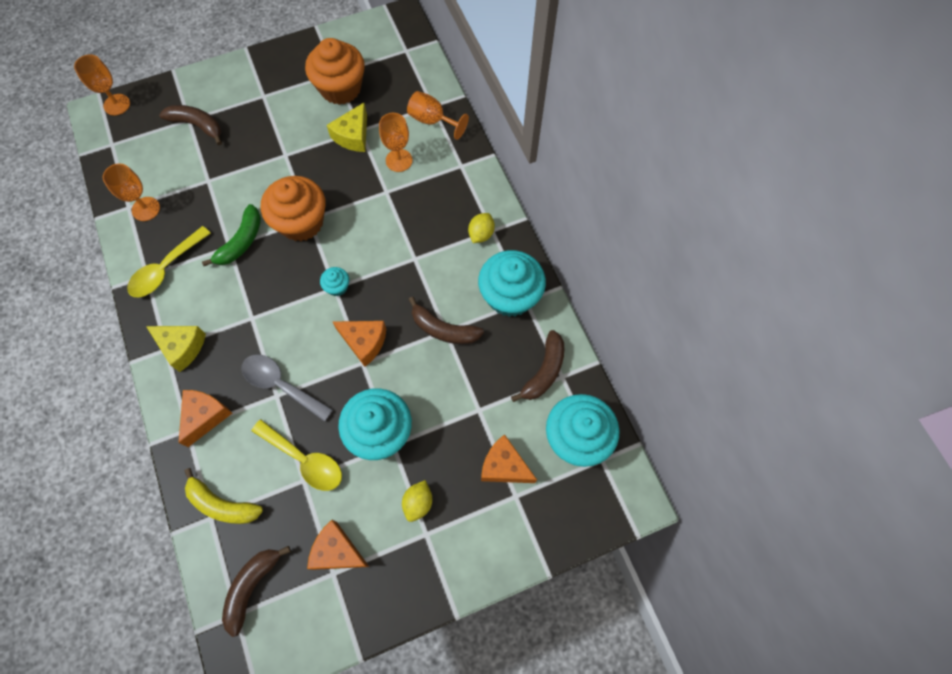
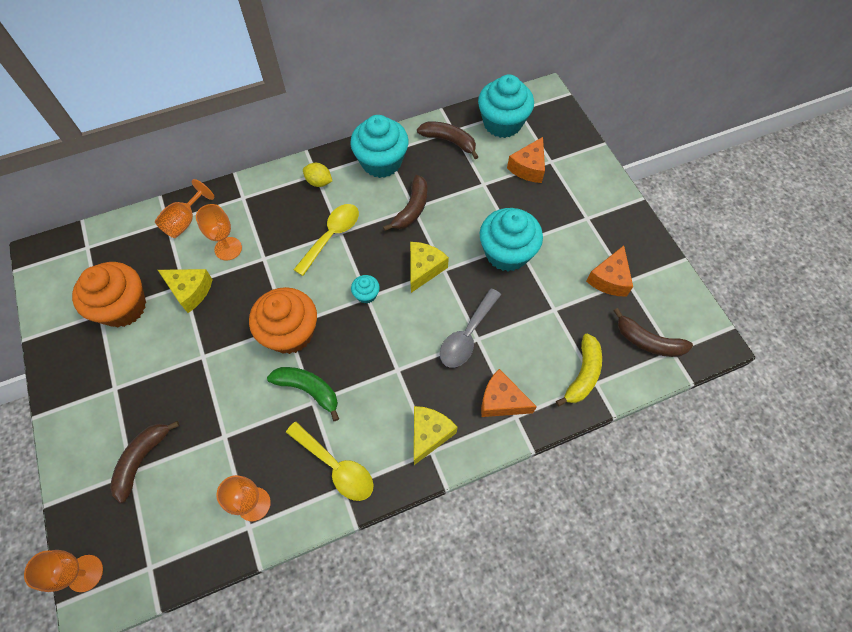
camera: 90 degrees left, 5 degrees down
(304, 460) = (536, 309): yellow spoon -> yellow spoon (332, 236)
(364, 342) = (424, 269): orange cheese -> yellow cheese
(418, 503) = (563, 224): yellow lemon -> none

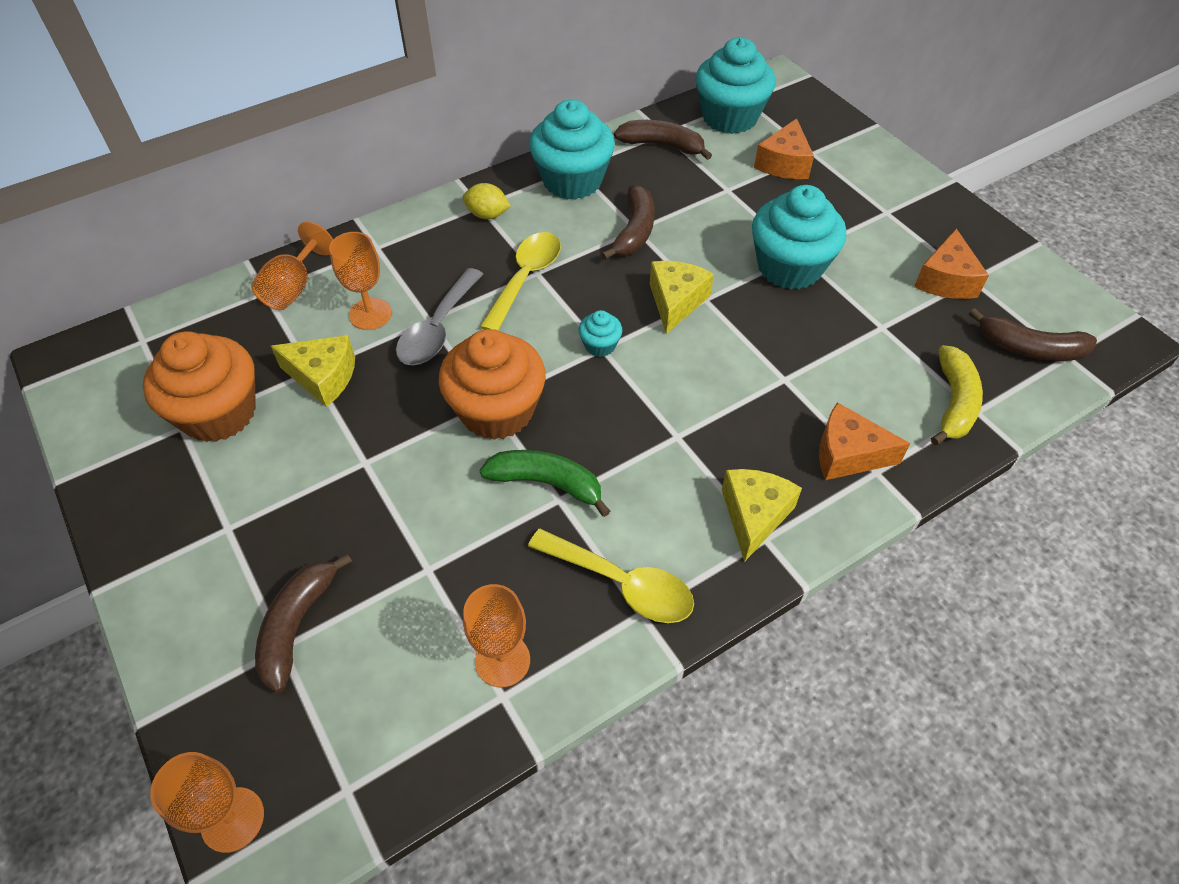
camera: 10 degrees left, 10 degrees down
(467, 335) = (767, 377): grey spoon -> grey spoon (438, 329)

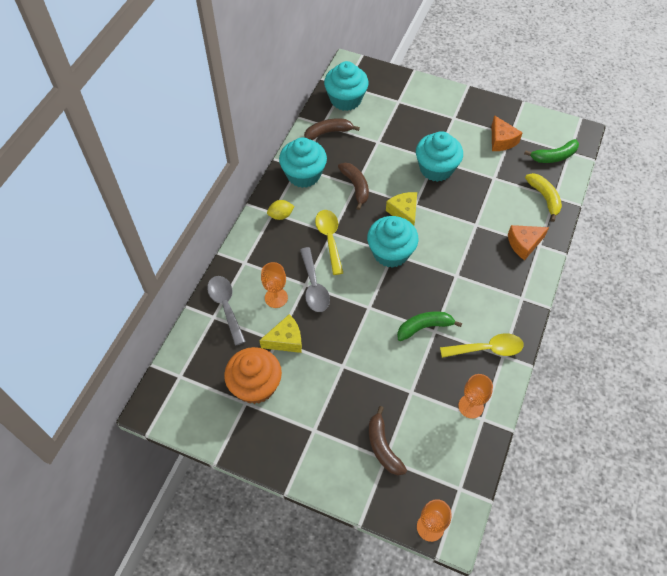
camera: 35 degrees left, 5 degrees up
(293, 288) = (226, 306): orange goblet -> grey spoon
(497, 411) = (375, 309): orange cupcake -> none
(600, 345) = (390, 253): turquoise cupcake -> turquoise cupcake, size x2.23
(754, 516) = (511, 291): yellow cheese -> none
(784, 163) = (391, 114): orange cheese -> none
(1029, 348) = (554, 156): brown banana -> green banana

